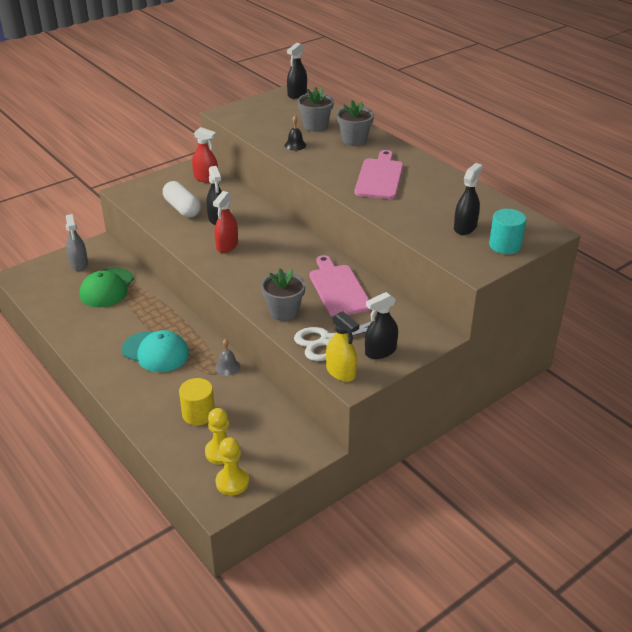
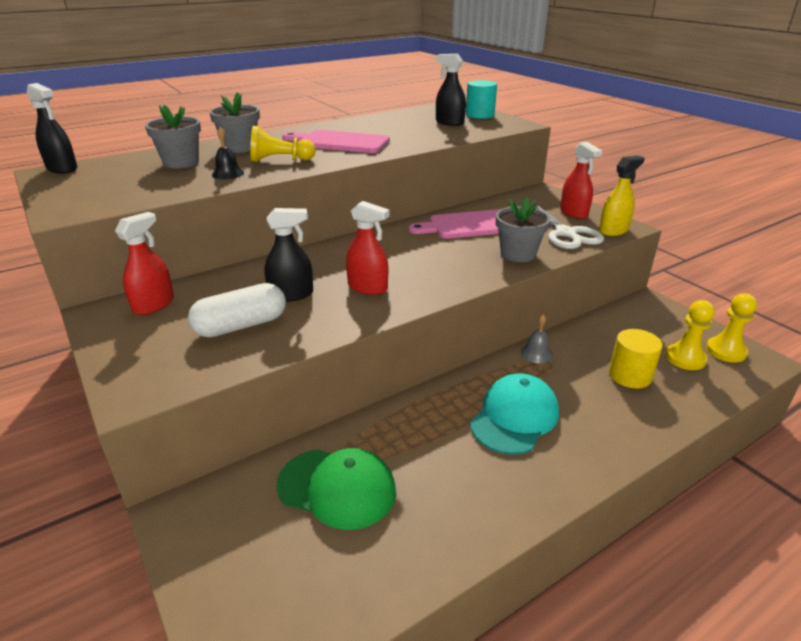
camera: 85 degrees left, 5 degrees down
(79, 264) = (238, 542): grey spray bottle -> none
(327, 159) = (280, 160): none -> yellow pawn
(380, 351) = (574, 213): black spray bottle -> red spray bottle

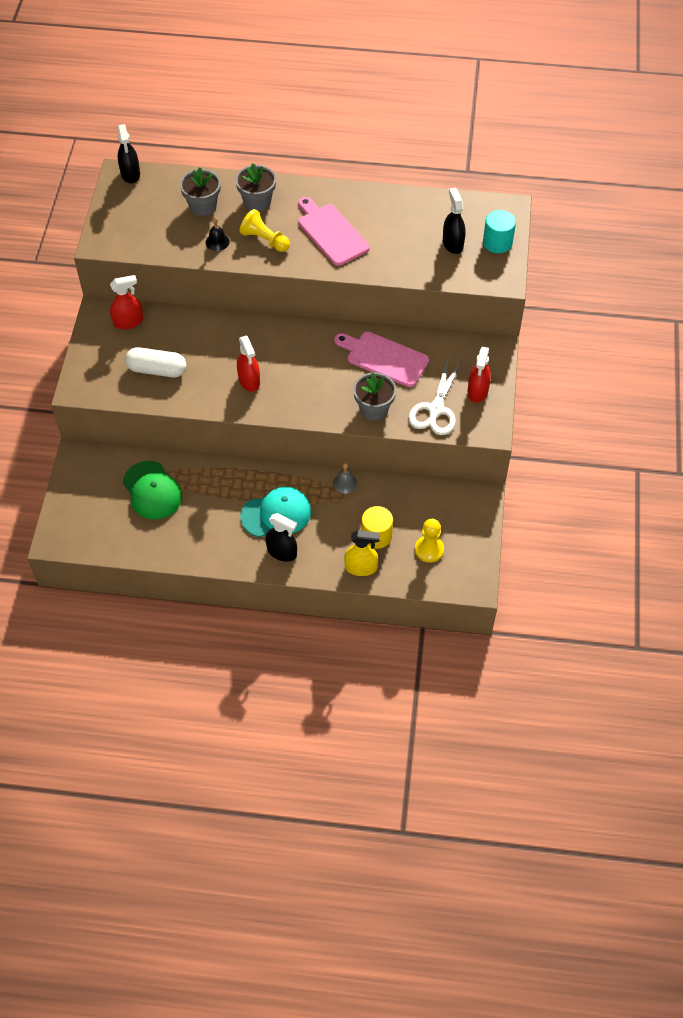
camera: 40 degrees right, 25 degrees up
(291, 294) = (203, 359): black spray bottle -> black spray bottle (282, 552)
(613, 230) = (474, 428): yellow spray bottle -> yellow spray bottle (361, 567)
(725, 351) = (464, 563): yellow pawn -> none

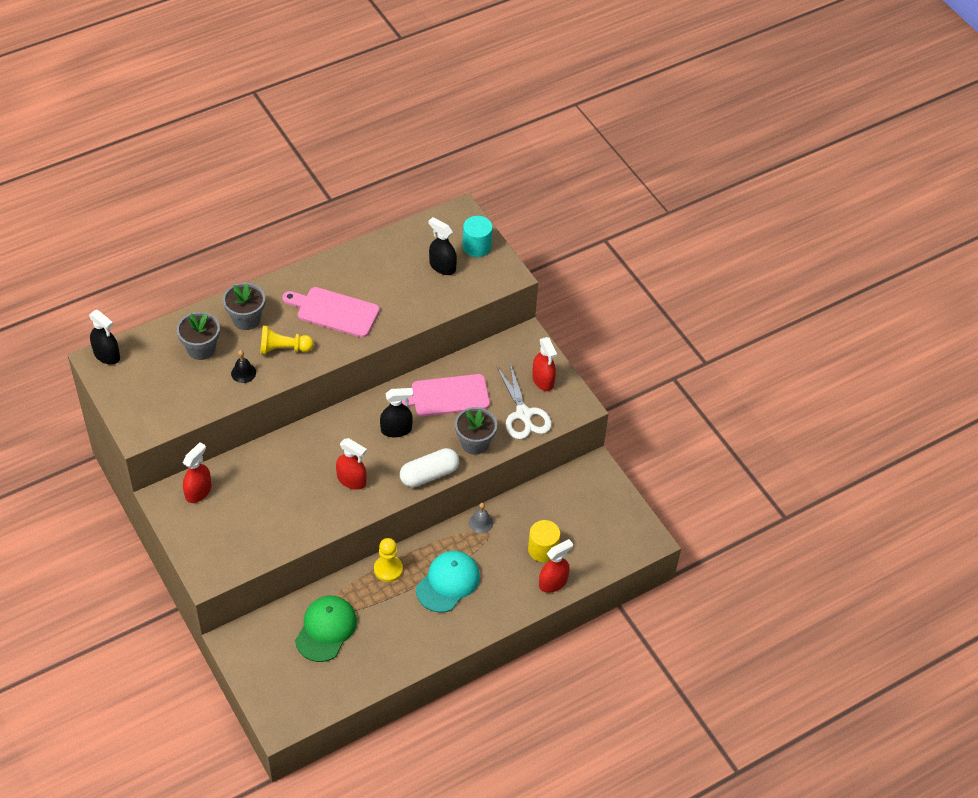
camera: 40 degrees left, 5 degrees down
(152, 491) = (326, 629): green cap -> green cap turned 90 degrees counterclockwise
(157, 370) = (263, 518): white capsule -> white capsule (429, 474)
(282, 552) = (480, 610): black spray bottle -> black spray bottle (396, 430)
(361, 567) = (553, 582): yellow spray bottle -> red spray bottle
(429, 549) = (592, 535): yellow pawn -> yellow pawn (388, 569)

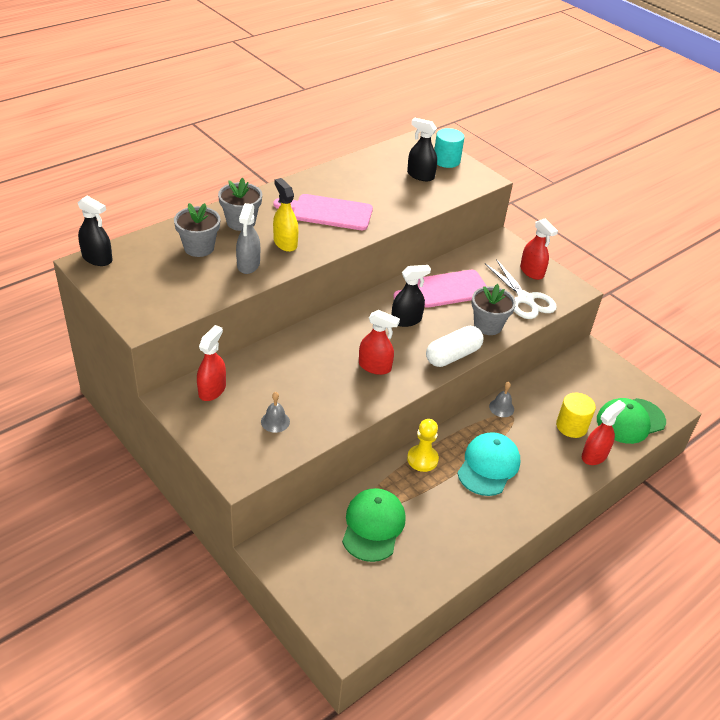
camera: 10 degrees left, 10 degrees down
(243, 373) = (248, 265): black bell -> grey spray bottle
(248, 529) = (275, 421): none -> grey bell
(283, 348) = (285, 243): yellow pawn -> yellow spray bottle
(604, 549) = (630, 421): none -> green cap

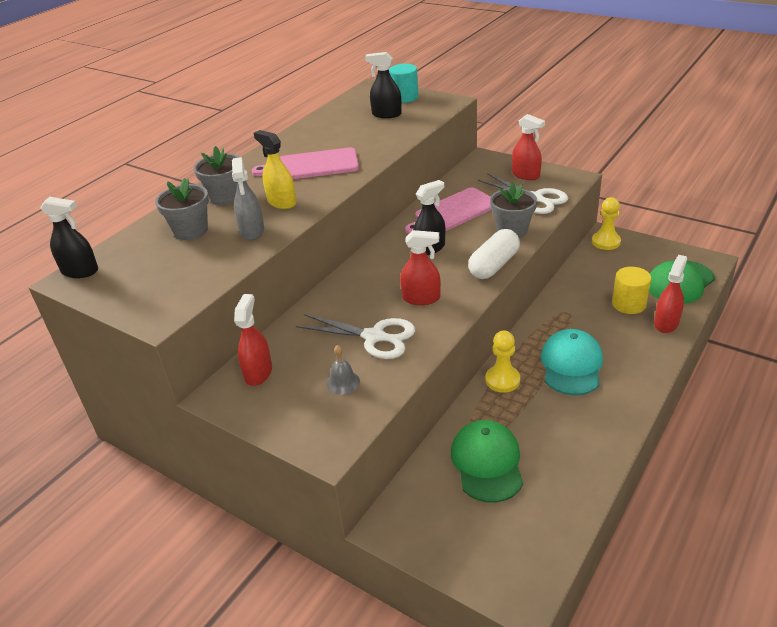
camera: 10 degrees left, 5 degrees down
(318, 389) = (374, 337): none -> white scissors
(501, 408) = (553, 308): grey bell -> none
(586, 358) = (606, 242): none -> yellow pawn

